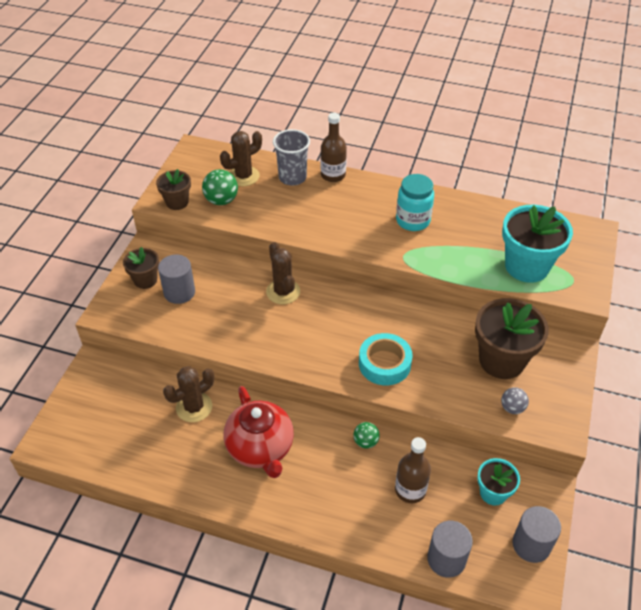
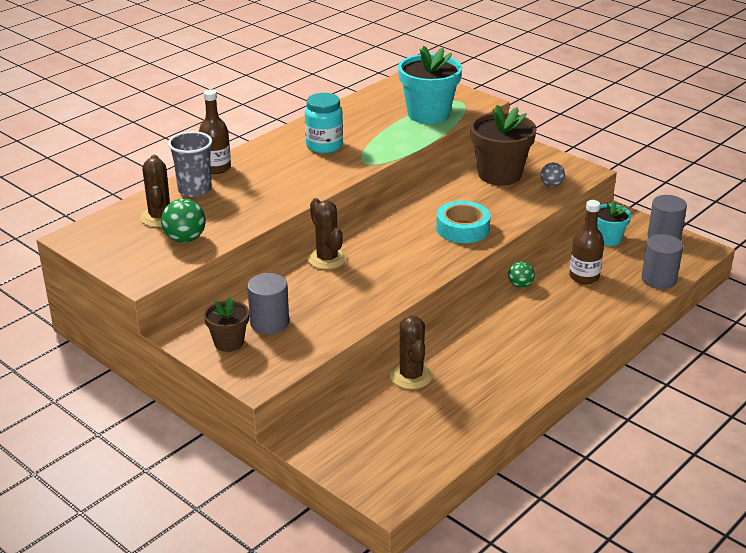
camera: 65 degrees left, 15 degrees down
(177, 202) = (157, 267): brown flower pot -> none
(261, 448) = (491, 346): red teapot -> none
(283, 292) = (327, 259): brown cactus -> brown cactus turned 60 degrees clockwise

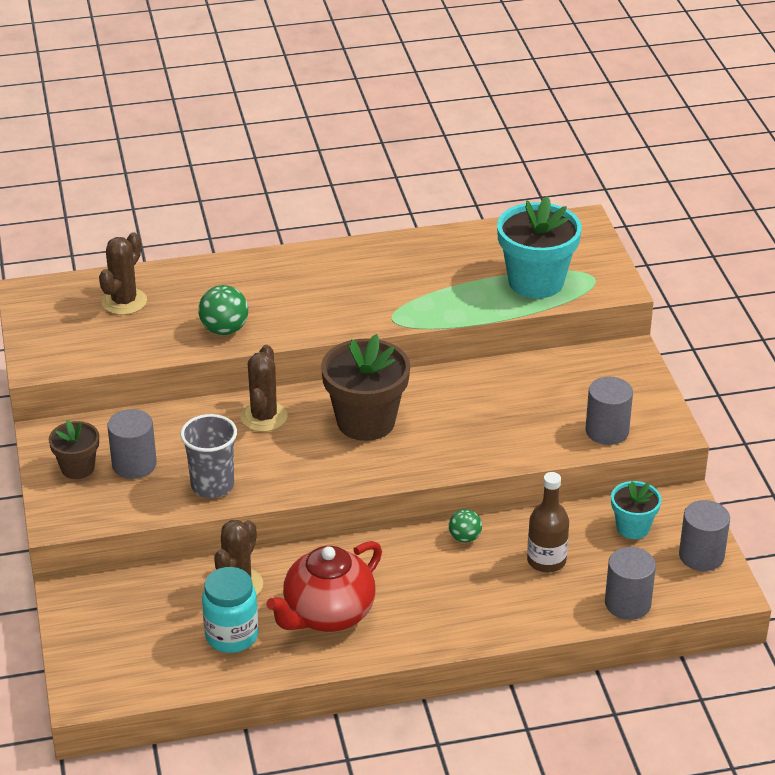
camera: 35 degrees right, 5 degrees up
(185, 239) = (120, 337): green ball -> green ball (224, 329)
(195, 190) = (189, 282): grey cup -> grey cup (212, 485)
(216, 168) = (237, 263): brown bottle -> none
(324, 146) = (374, 279): turquoise jar -> turquoise jar (232, 636)
(462, 228) = (441, 443): turquoise tape -> none
(493, 366) = (327, 614): none -> red teapot
(499, 174) = (564, 392): brown flower pot -> brown flower pot (366, 421)
(551, 185) = (607, 431): grey ball -> grey cylinder

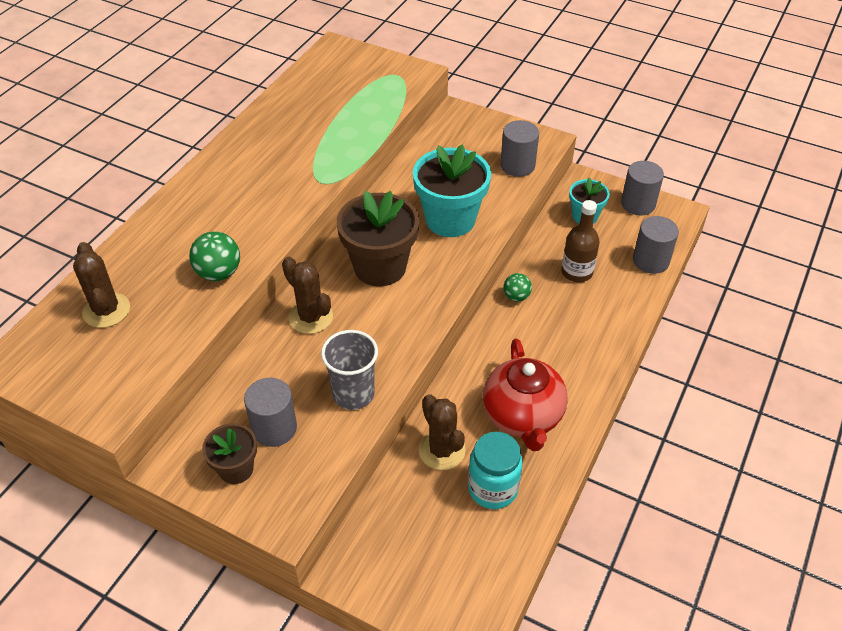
camera: 50 degrees left, 10 degrees up
(536, 282) = (368, 99): turquoise flower pot -> turquoise flower pot (450, 220)

